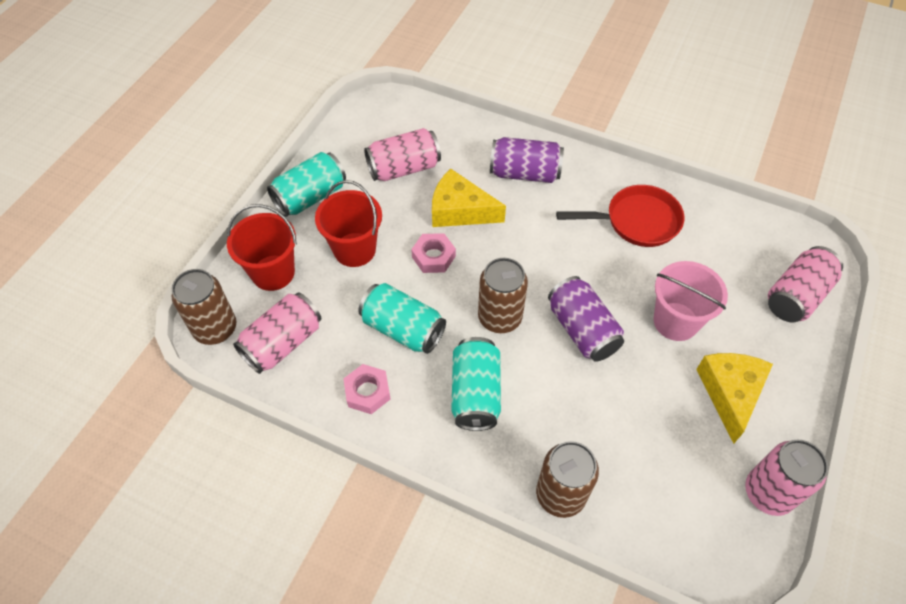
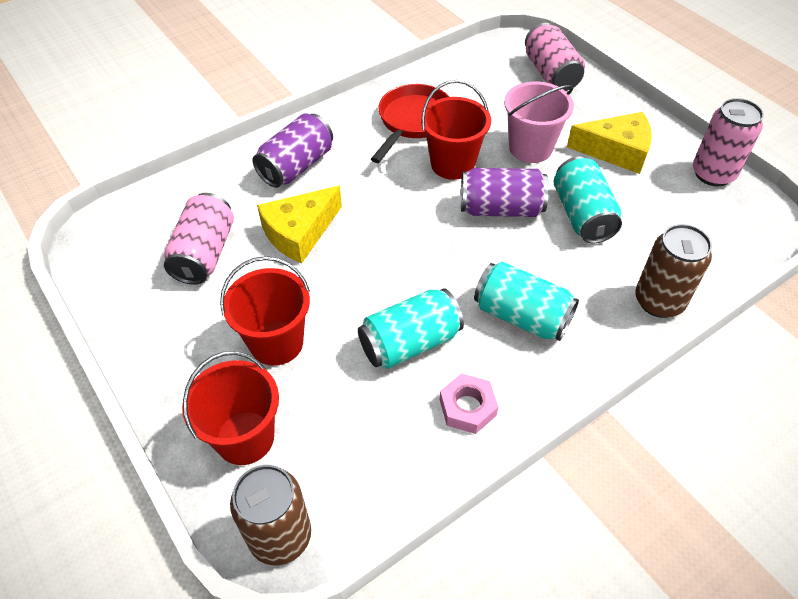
camera: 60 degrees left, 5 degrees down
(283, 343) = (352, 466): pink can -> none
(310, 197) = (166, 354): turquoise can -> turquoise can (582, 215)
(433, 257) = (339, 278): pink nut -> none
(499, 318) = (449, 260): brown can -> none
(608, 272) = (452, 164): none -> red bucket
(730, 393) = (616, 151): yellow cheese -> yellow cheese turned 150 degrees clockwise

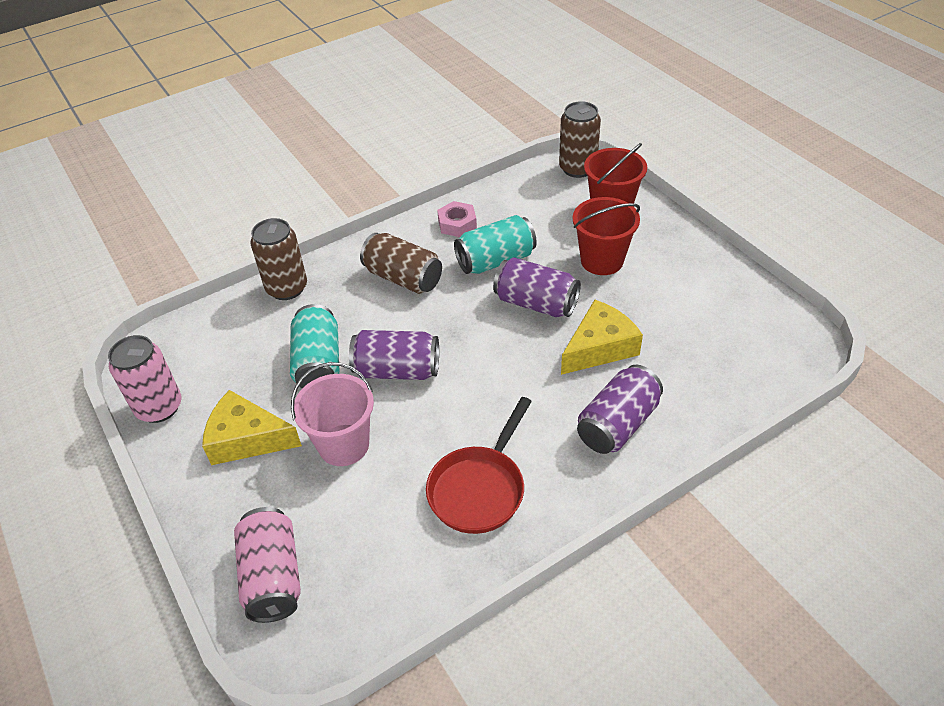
camera: 175 degrees left, 5 degrees down
(204, 253) = (687, 329): pink can -> none
(362, 282) = (536, 303): none -> purple can
(452, 164) = (438, 424): red bucket -> none
(521, 316) = (403, 278): turquoise can -> brown can

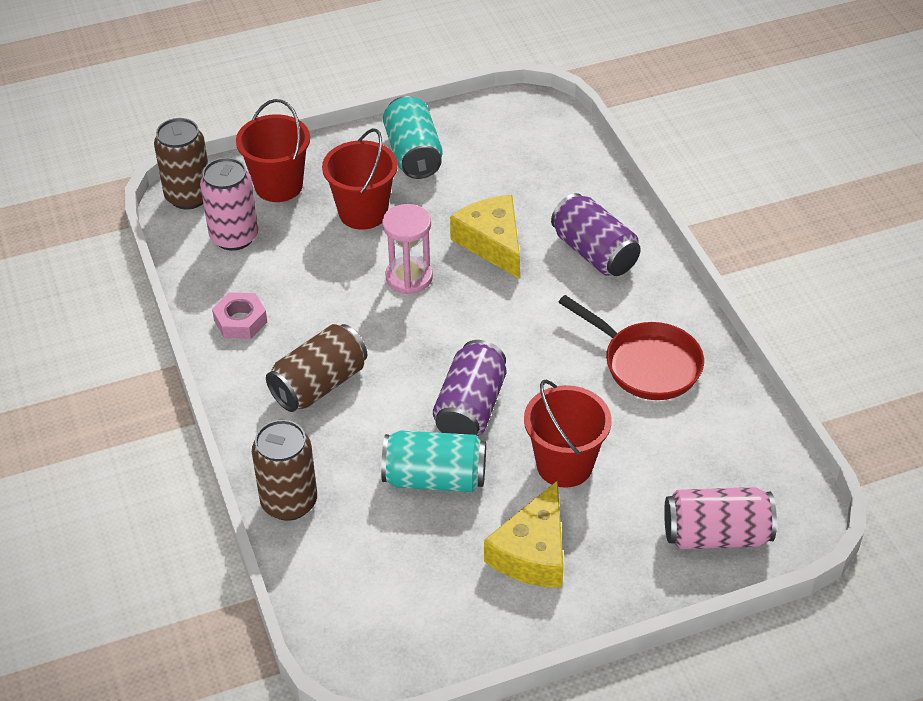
camera: 80 degrees left, 0 degrees up
(159, 407) = (457, 642): pink can -> pink can (234, 237)
(344, 445) = (564, 465): pink bucket -> red bucket
(495, 260) = (324, 297): turquoise can -> turquoise can (413, 154)
(536, 303) = (409, 277): purple can -> pink hourglass

